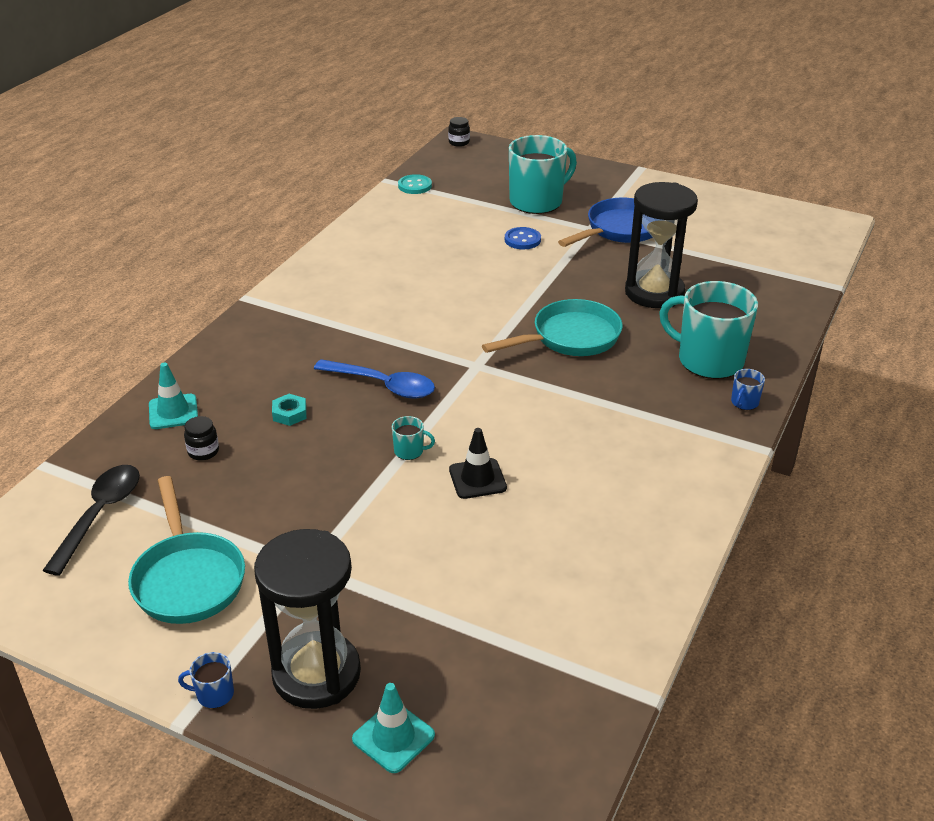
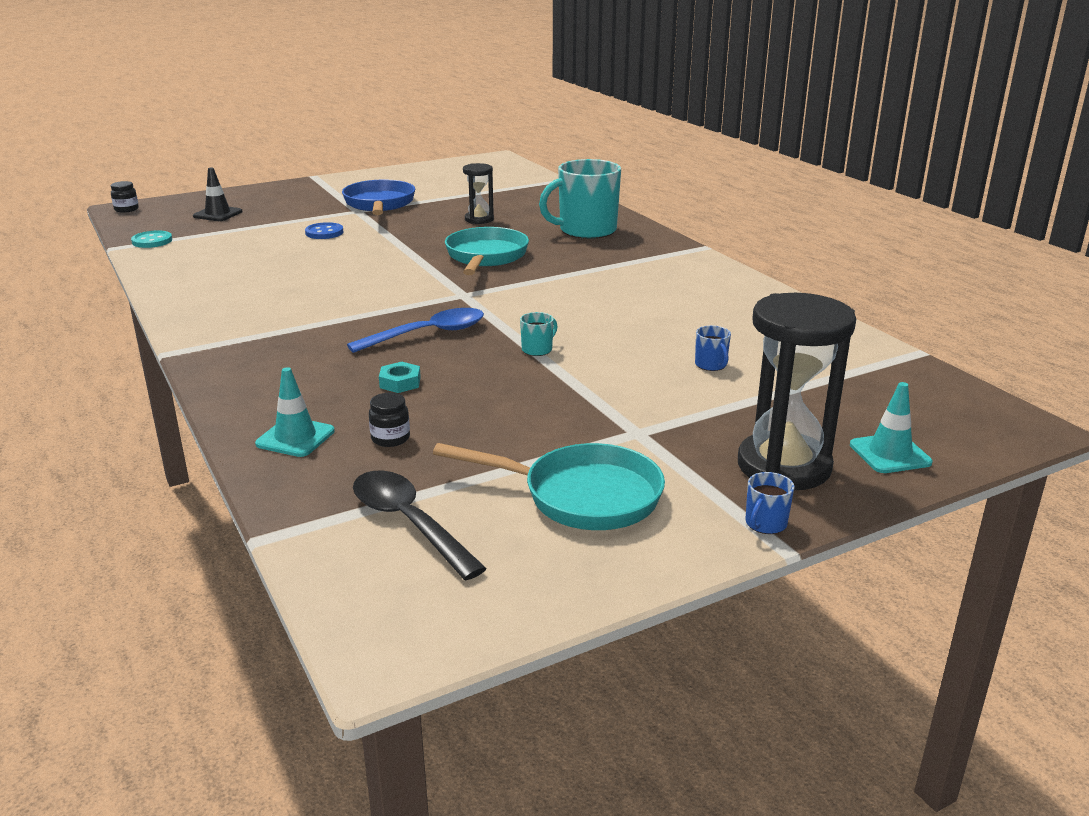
camera: 55 degrees left, 10 degrees down
(477, 479) = (612, 336): black traffic cone -> black traffic cone (218, 214)
(537, 201) = (282, 213): turquoise mug -> none
(654, 293) = (479, 219): black hourglass -> black hourglass, size x0.53
(744, 402) = (648, 236): blue mug -> blue mug (711, 365)

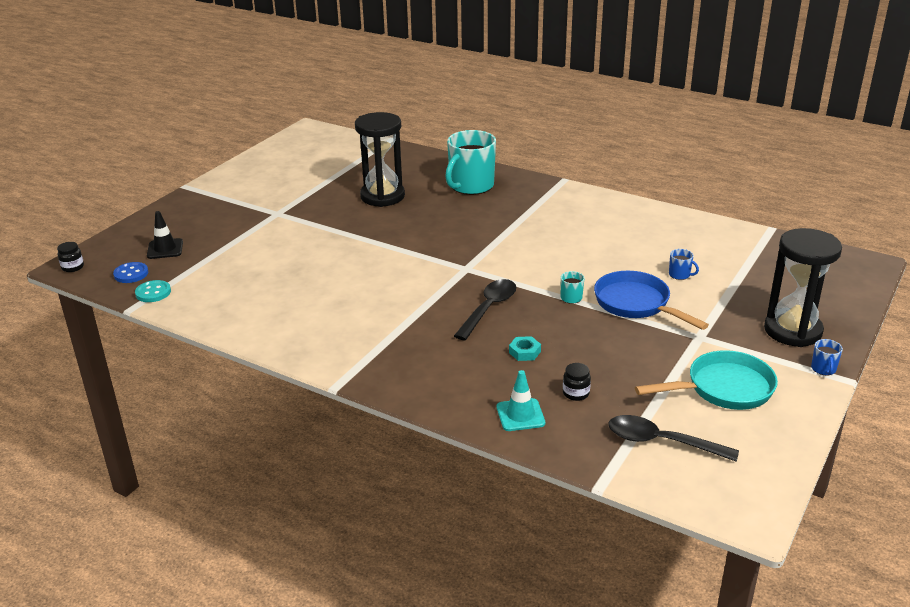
camera: 30 degrees left, 5 degrees up
(324, 232) = (284, 242): blue button -> blue button (131, 274)
(379, 204) = (285, 202): blue pan -> blue pan (636, 304)
(428, 334) = (489, 308): blue spoon -> black spoon
(479, 219) = (382, 196): black hourglass -> black hourglass, size x1.87
(485, 257) = (435, 231): turquoise pan -> none
(890, 454) = (829, 303): turquoise traffic cone -> none

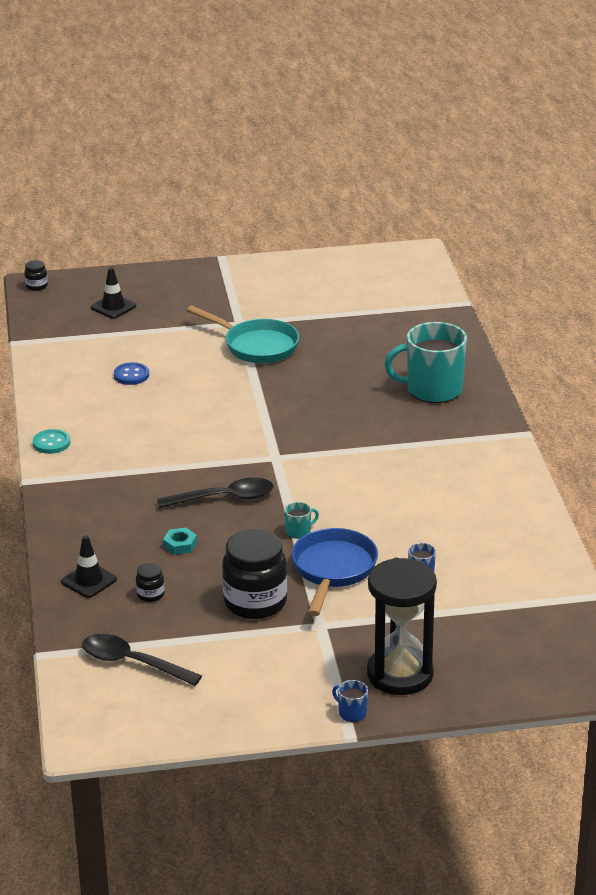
camera: 50 degrees right, 0 degrees up
(131, 274) = (60, 314): blue button -> blue button (131, 375)
(153, 292) = (47, 338): turquoise button -> turquoise button (51, 443)
(382, 196) = (343, 355): black hourglass -> none
(520, 415) = (89, 581): turquoise traffic cone -> black traffic cone
(640, 351) = (255, 602): none -> black jar
(661, 442) = (132, 663): black spoon -> black spoon turned 45 degrees counterclockwise
(723, 389) = (249, 667): turquoise pan -> turquoise pan (256, 346)
(823, 369) = (351, 713): blue mug -> blue mug turned 75 degrees clockwise

